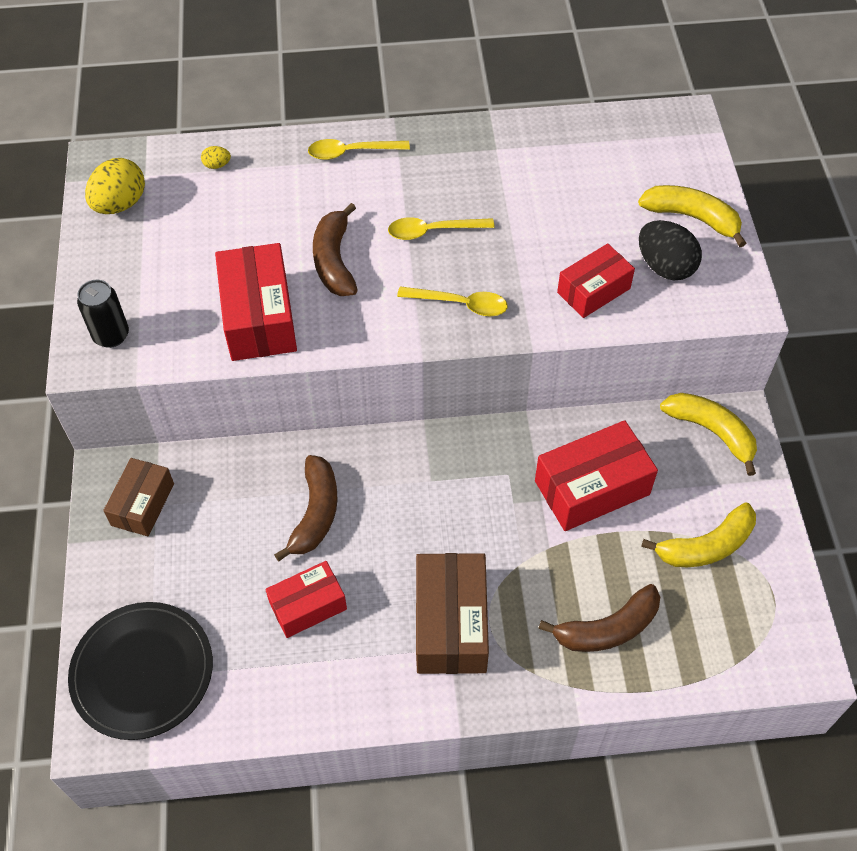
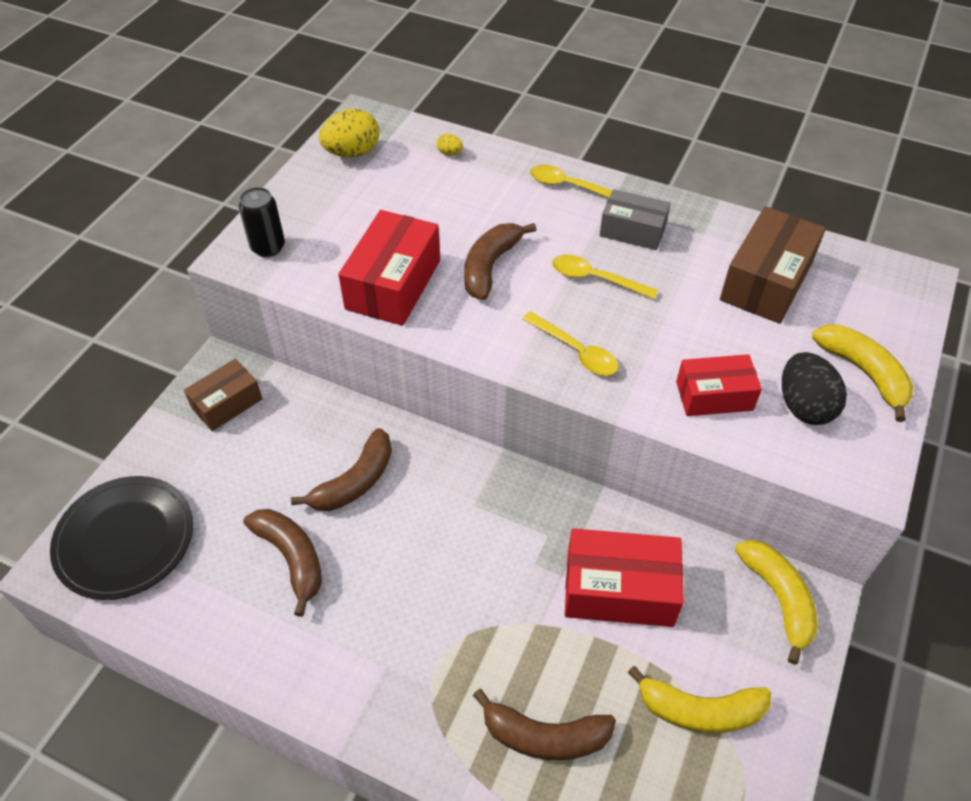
camera: 30 degrees right, 5 degrees down
(308, 606) = (292, 558): red box -> brown banana
(435, 172) = (632, 231): none -> grey box
(451, 623) = (401, 644): brown box -> brown box (766, 282)

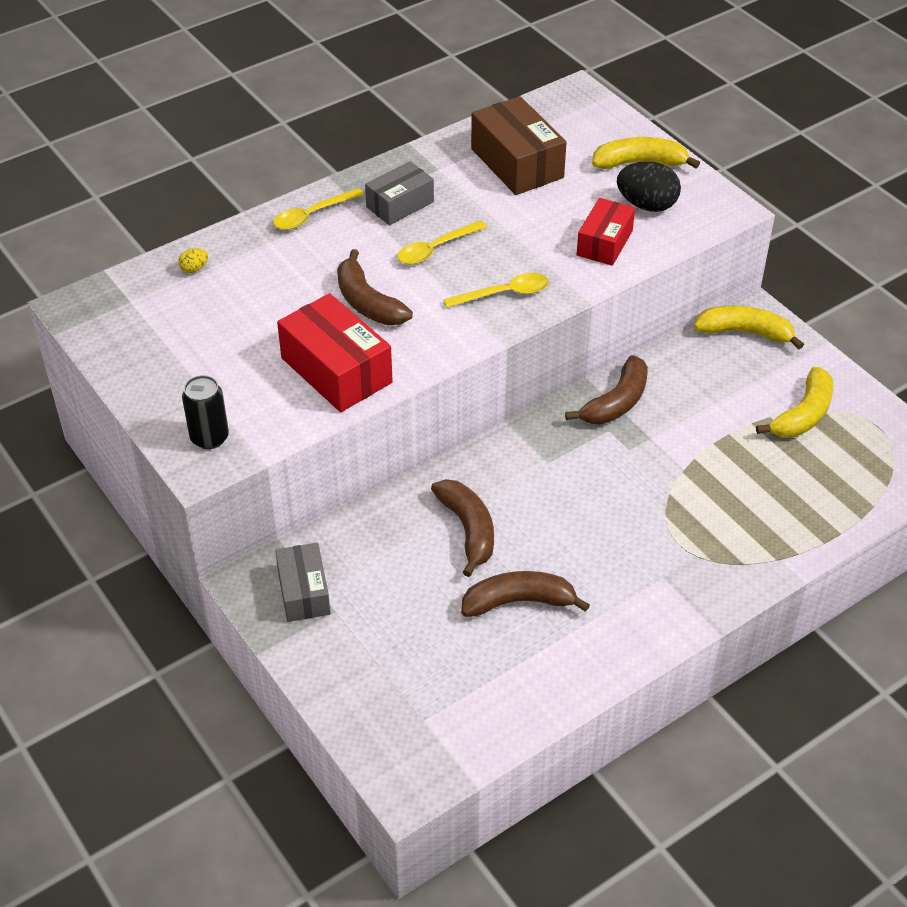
camera: 60 degrees left, 5 degrees down
(125, 540) = (413, 720): black plate -> none
(227, 404) = (304, 592): brown box -> grey box
(352, 153) = (126, 333): yellow egg -> none
(544, 736) = (774, 506): brown banana -> brown banana (616, 402)
(619, 590) = (683, 411): red box -> none

